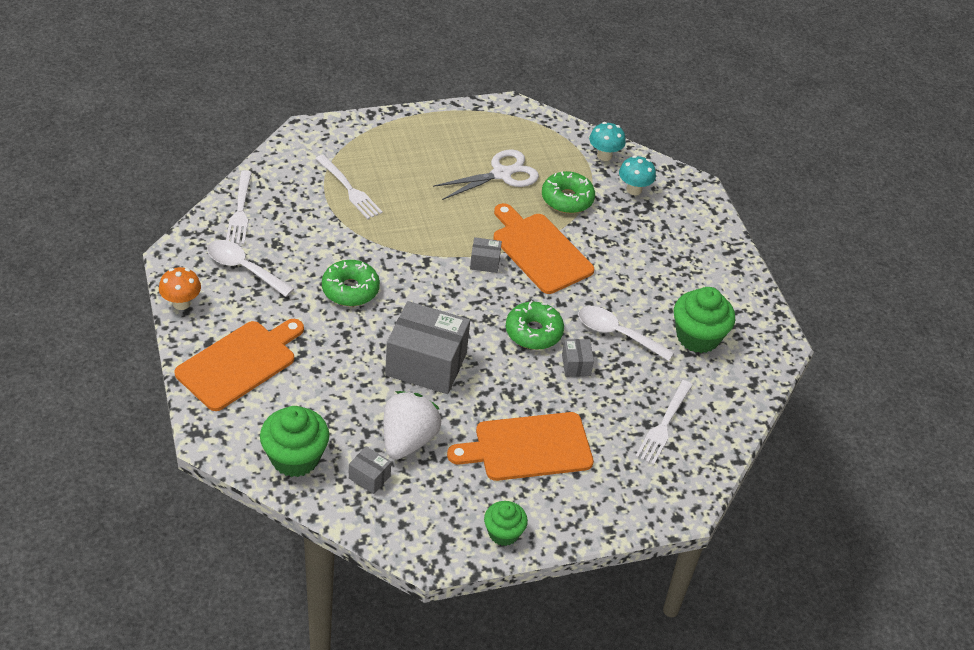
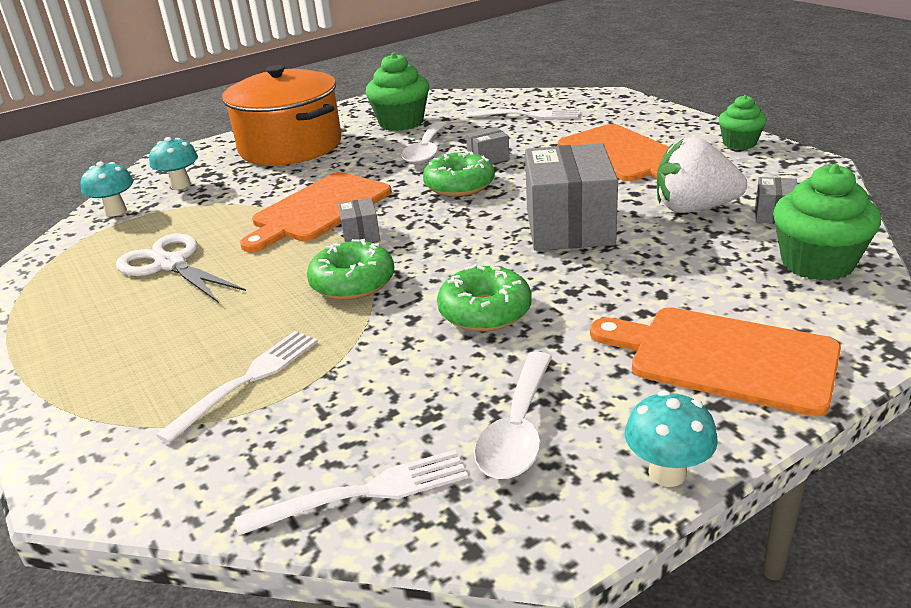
camera: 100 degrees left, 15 degrees down
(181, 303) = (667, 473): orange mushroom -> turquoise mushroom
(567, 199) = (211, 214): green donut -> green donut (352, 282)
(680, 258) = (290, 146): none -> orange pot

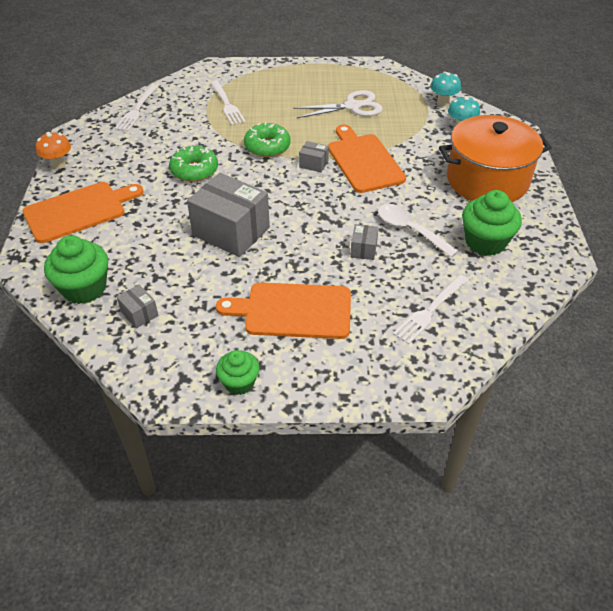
camera: 120 degrees right, 15 degrees up
(459, 185) = (335, 219): green donut -> none
(518, 430) = (119, 147): white spoon -> none
(667, 473) = (58, 164): turquoise mushroom -> orange mushroom
(694, 208) = (188, 288): white strawberry -> none

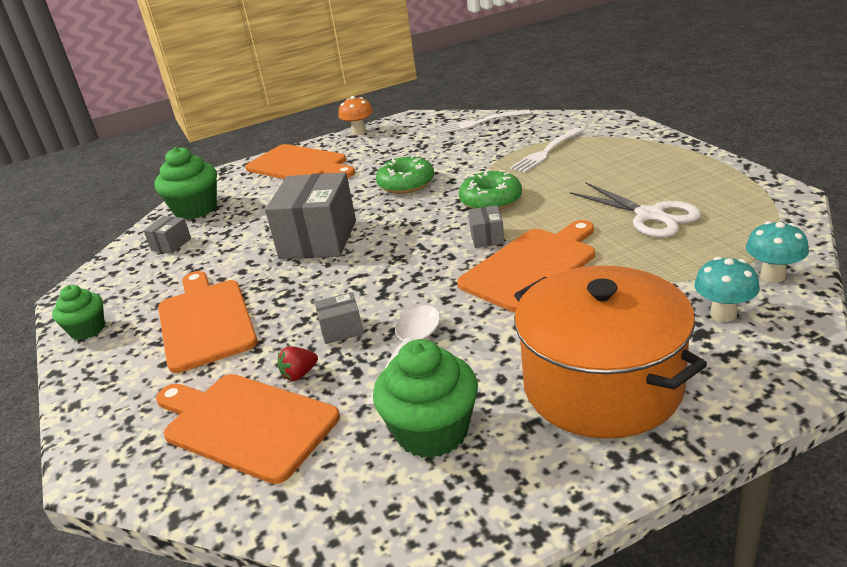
camera: 70 degrees right, 15 degrees down
(397, 278) = (299, 374): none -> red strawberry
(430, 310) = (245, 424): white fork -> orange cutting board

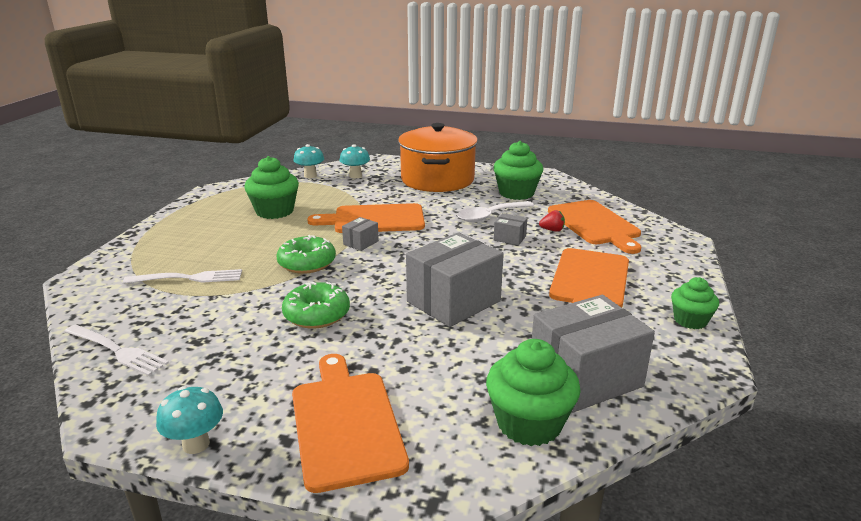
camera: 145 degrees left, 5 degrees down
(171, 244) = (585, 377): grey box -> grey box, size x2.24
(359, 132) = (196, 444): orange mushroom -> turquoise mushroom
(650, 216) = (275, 211): white scissors -> green cupcake

